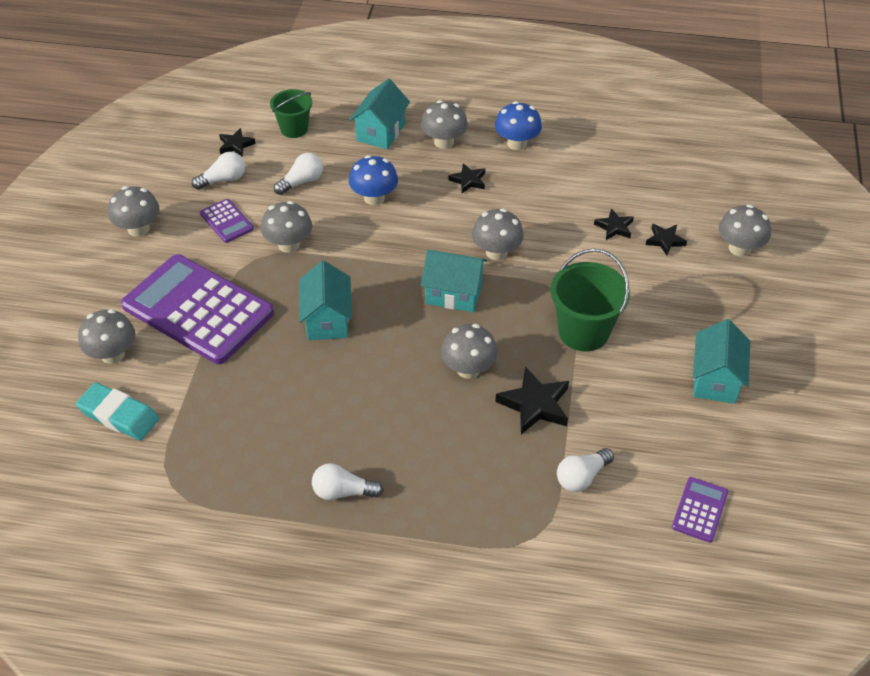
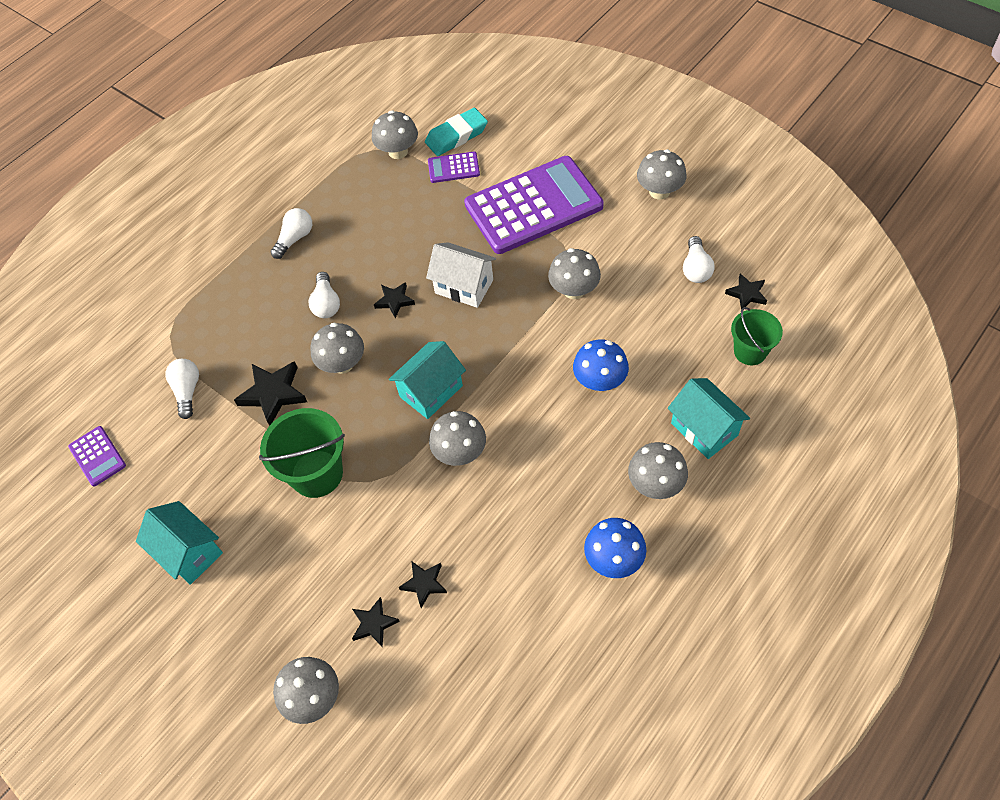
camera: 125 degrees right, 10 degrees up
(112, 354) = (519, 144): grey mushroom -> grey mushroom (398, 151)
(227, 221) = (633, 254): purple calculator -> purple calculator (453, 168)
(302, 182) = (658, 329): white light bulb -> white light bulb (326, 303)
(327, 320) = (464, 286): turquoise house -> white house
(468, 180) = (578, 477): black star -> black star (394, 301)

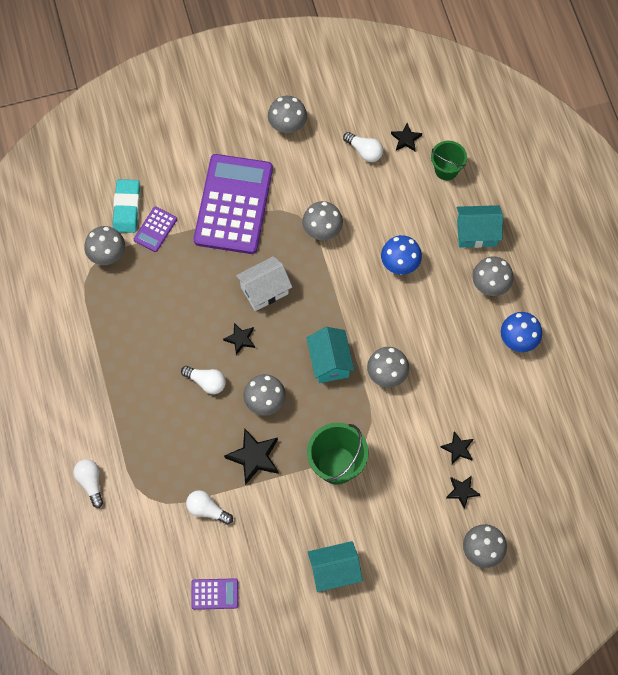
camera: 60 degrees left, 10 degrees up
(295, 239) = (130, 369): white light bulb -> white light bulb (90, 482)

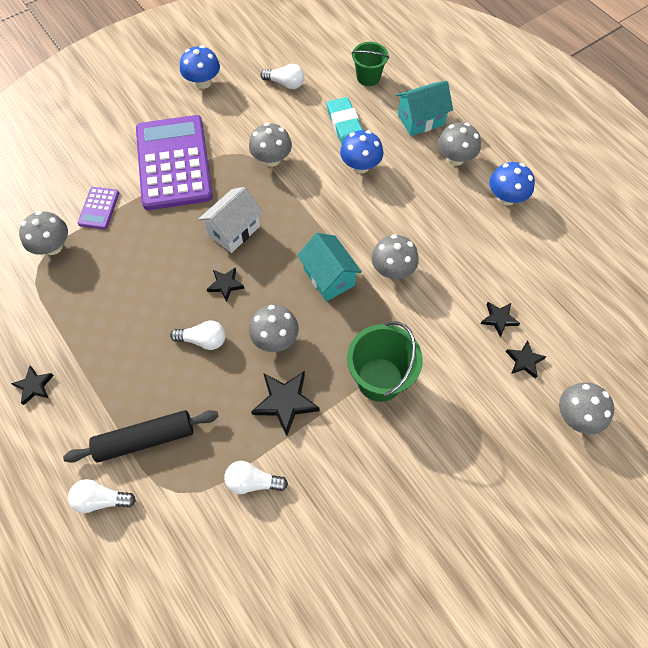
camera: 20 degrees left, 5 degrees down
(90, 482) = (101, 499): white light bulb -> white light bulb turned 45 degrees counterclockwise
(127, 208) = (62, 197): turquoise eraser -> turquoise eraser (345, 126)
(136, 448) = (145, 439): none -> black rolling pin
(214, 594) = (297, 582): purple calculator -> none
(287, 124) = (203, 82): grey mushroom -> blue mushroom
(334, 571) = (427, 500): turquoise house -> none
(406, 139) = (320, 64): black star -> black star (34, 386)

